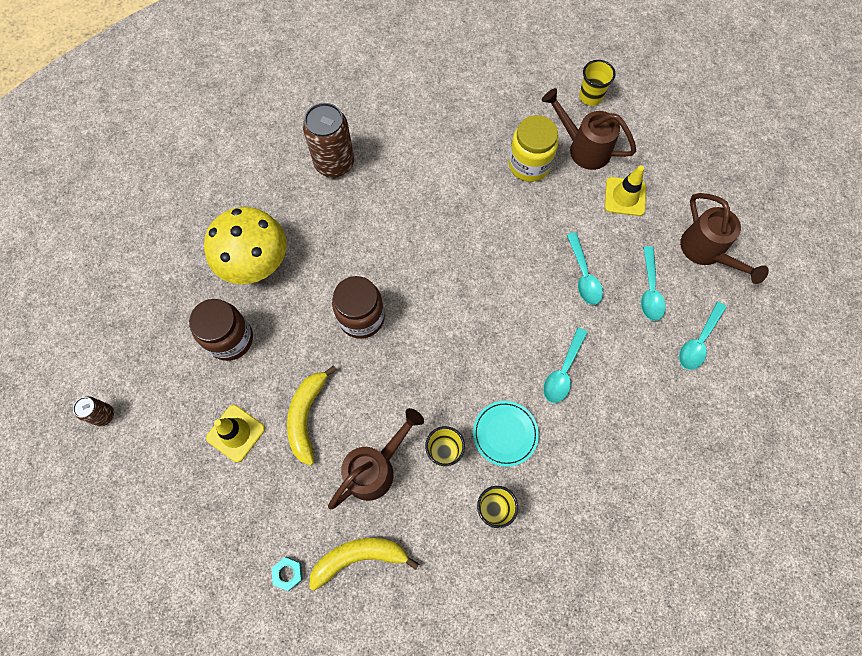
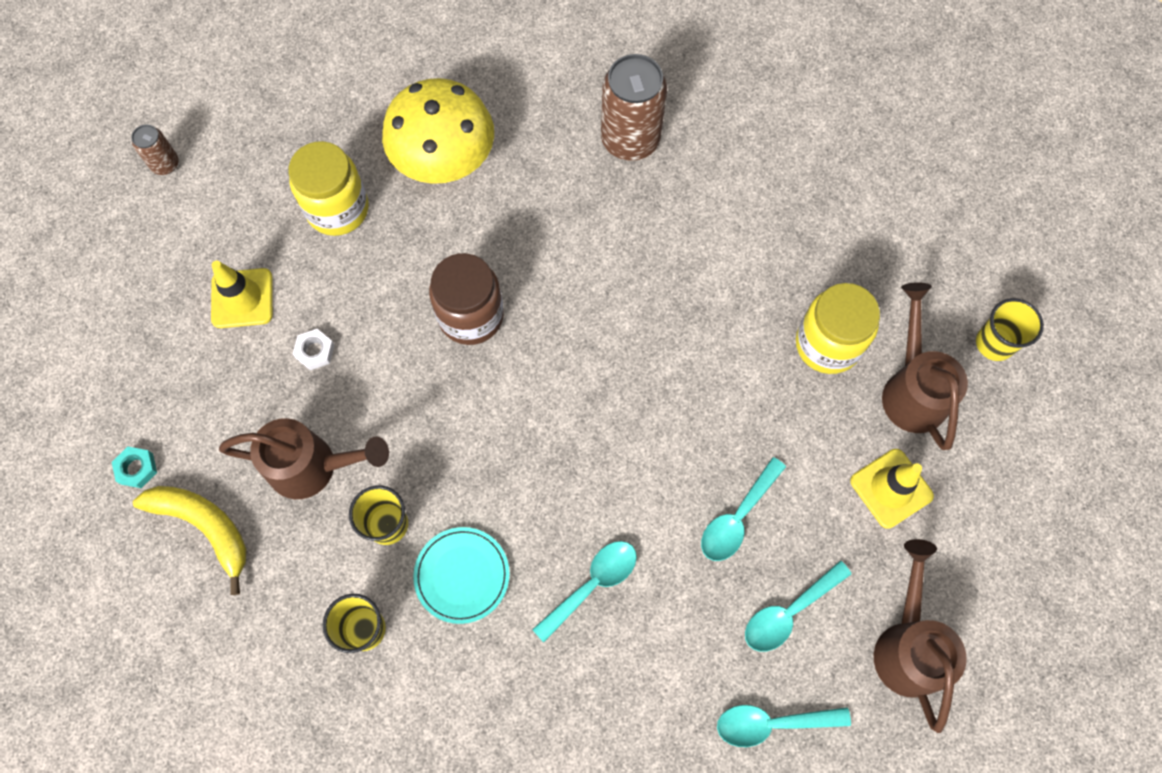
camera: 50 degrees right, 0 degrees up
(230, 339) = (337, 209): brown jar -> yellow jar
(306, 416) = (315, 351): yellow banana -> white nut
(563, 371) = (592, 585): turquoise spoon -> turquoise spoon turned 150 degrees clockwise
(706, 252) = (907, 645): brown watering can -> brown watering can turned 150 degrees clockwise

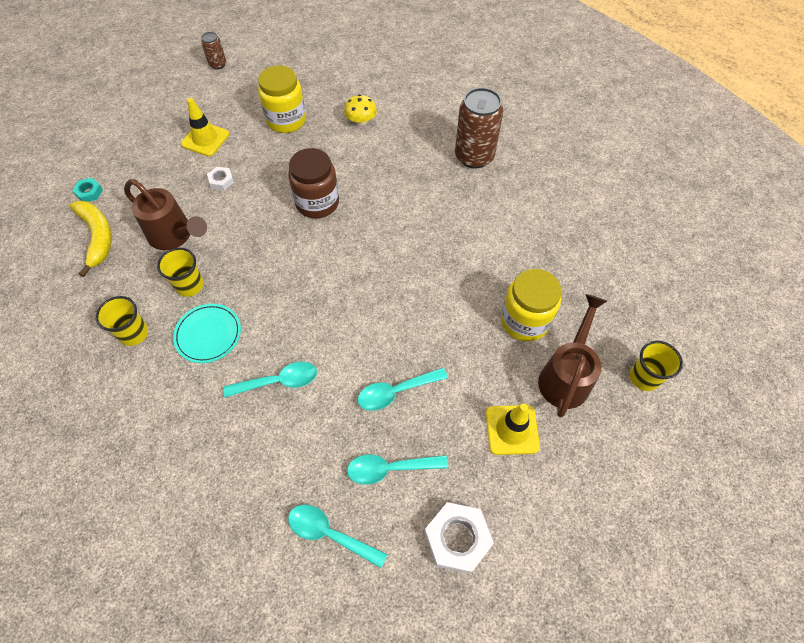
camera: 30 degrees right, 10 degrees down
(444, 158) = (361, 121): yellow mushroom -> yellow mushroom, size x0.47
(907, 645) = (457, 539): brown watering can -> white nut

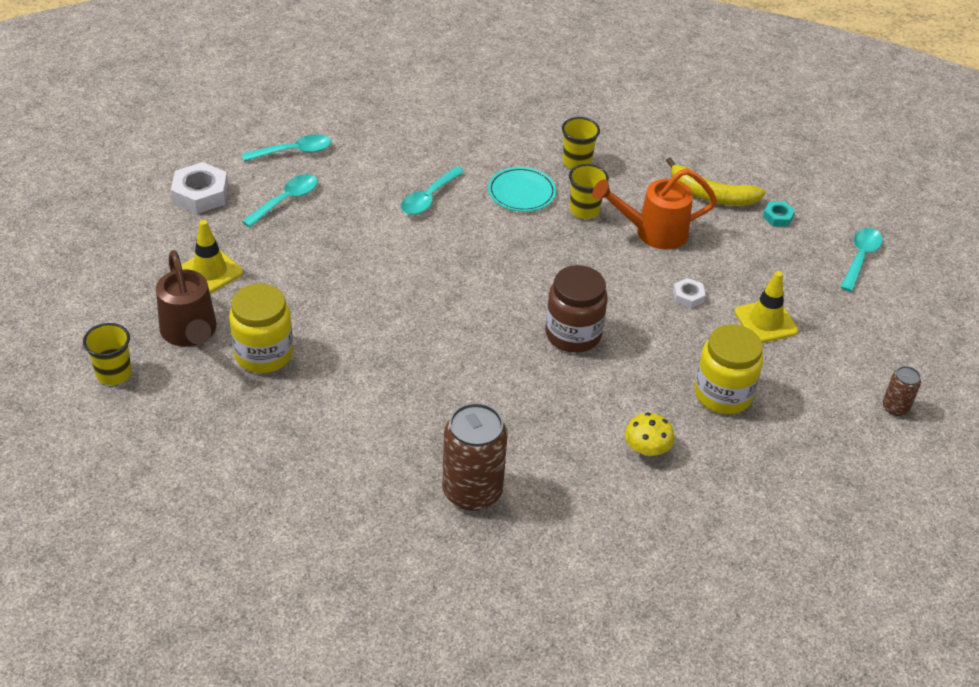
camera: 135 degrees right, 15 degrees down
(175, 236) = (653, 232): brown watering can -> orange watering can
(396, 392) = (329, 242): turquoise spoon -> turquoise spoon (860, 258)

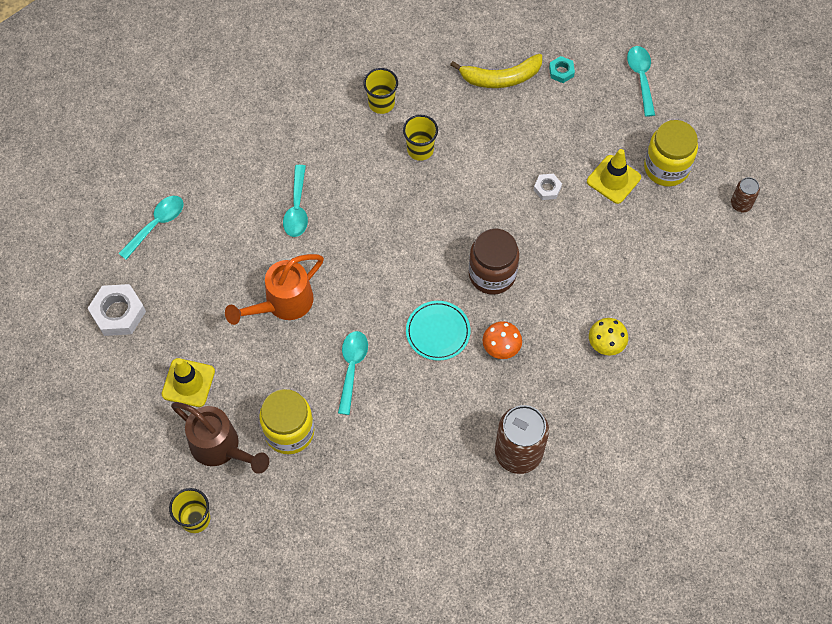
camera: 30 degrees left, 20 degrees up
(286, 200) = (190, 278): turquoise spoon -> turquoise spoon (352, 368)
(521, 192) = (362, 160): turquoise plate -> turquoise plate (438, 332)
(532, 395) = (501, 346): none -> orange mushroom
(653, 232) = (484, 141): orange watering can -> orange watering can (283, 303)
(723, 394) = (625, 264): yellow jar -> yellow jar (666, 168)

